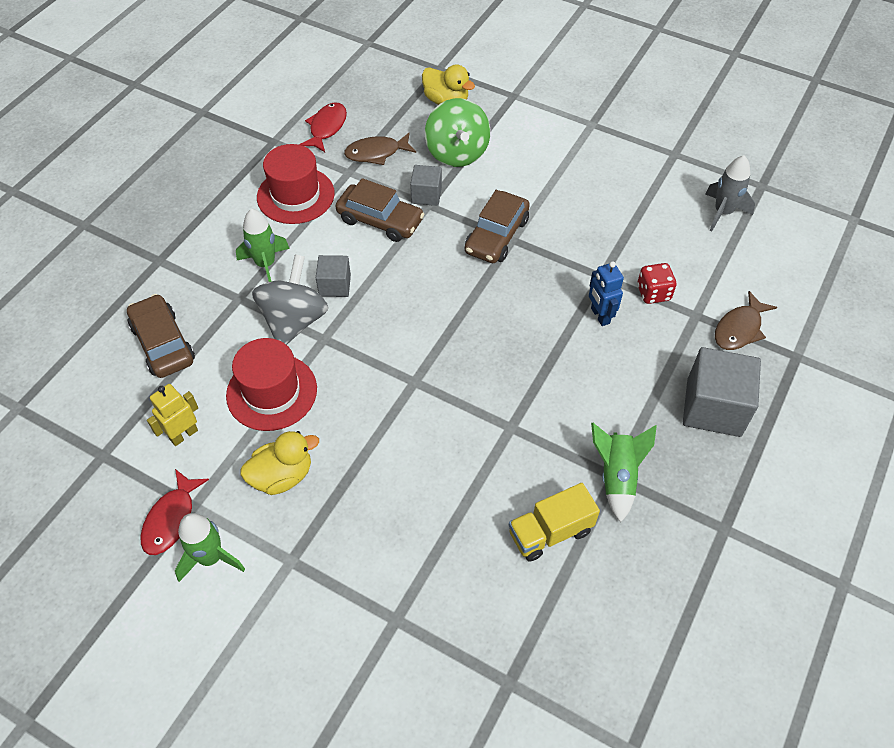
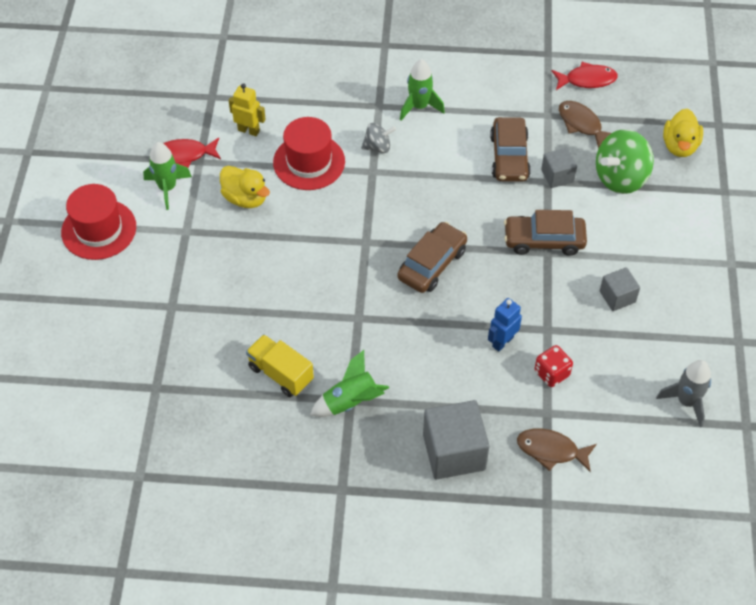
camera: 65 degrees right, 0 degrees up
(163, 344) = (314, 83): brown car -> brown car (432, 264)
(294, 321) = (378, 147): grey spinning top -> grey spinning top, size x0.54
(295, 195) = (499, 93): red hat -> red hat (99, 229)
(335, 285) = (425, 156): grey cube -> grey cube (617, 297)

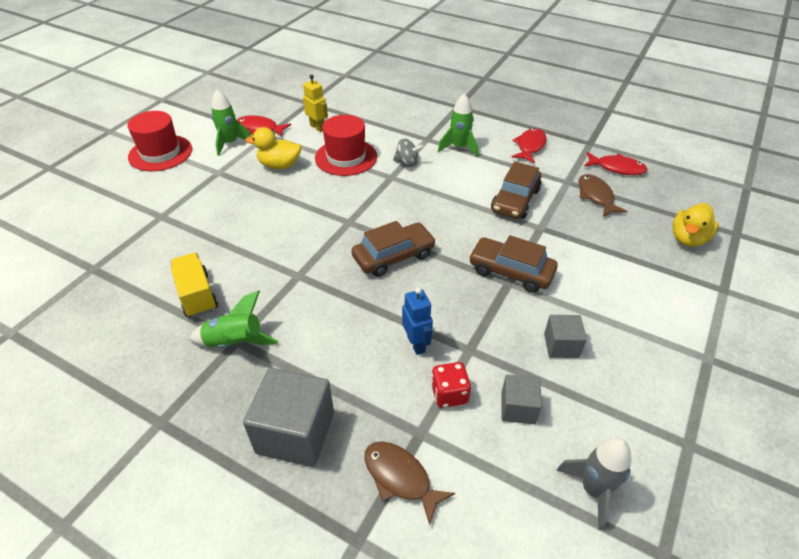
camera: 25 degrees right, 10 degrees down
(245, 198) = (279, 165): yellow duck -> yellow duck turned 120 degrees clockwise
(490, 79) = (530, 146): none -> red fish
(502, 342) = (416, 344): blue robot -> blue robot turned 90 degrees clockwise
(557, 176) = (552, 226): grey cube -> grey cube (518, 408)
(620, 178) = (614, 246): green spinning top -> none

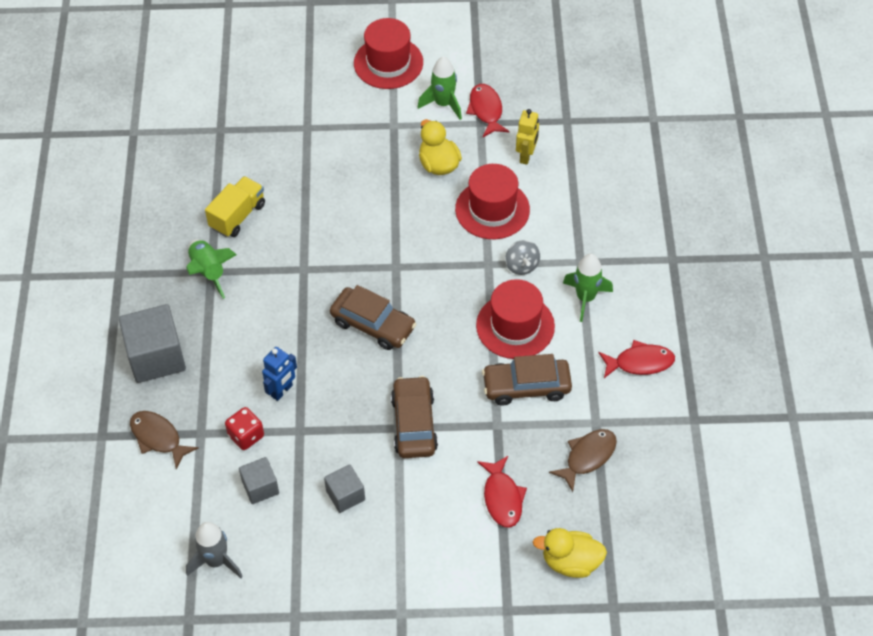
camera: 60 degrees right, 10 degrees up
(400, 477) = (158, 438): brown fish -> brown fish turned 60 degrees counterclockwise
(457, 185) = (515, 326): none -> red hat
(617, 168) = (659, 462): red fish -> red fish (502, 498)

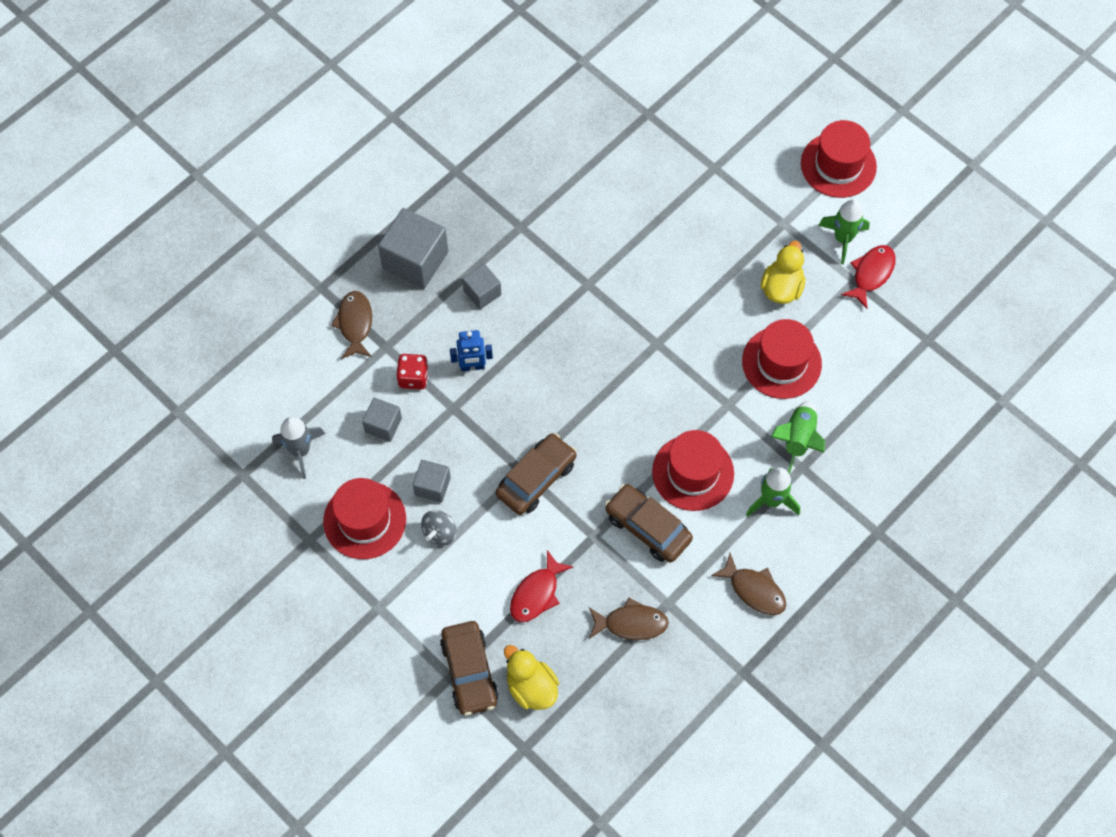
camera: 45 degrees right, 10 degrees up
(209, 272) = (519, 225): green rocket -> green rocket (798, 439)
(232, 337) = (482, 293): none -> grey cube
(237, 216) = (585, 198): yellow truck -> none
(321, 564) = (364, 520): none -> red hat
(373, 324) = (590, 374): brown car -> brown car (469, 671)
(522, 265) = (752, 429): grey spinning top -> grey spinning top (440, 532)
(526, 156) = (859, 341): yellow robot -> none
(640, 362) = (754, 590): red fish -> brown fish

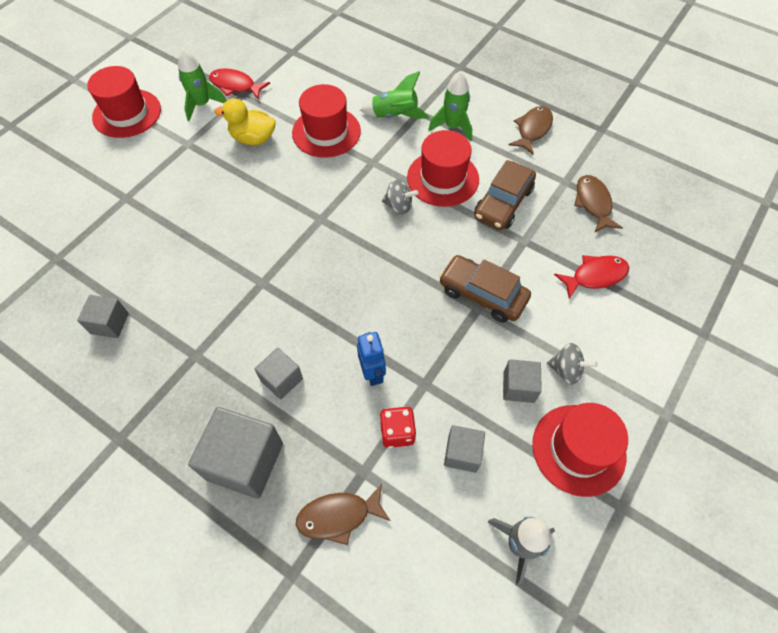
camera: 100 degrees left, 5 degrees down
(469, 671) = (692, 318): brown car -> none
(531, 687) = (682, 267): yellow duck -> none
(537, 593) = (595, 276): red fish -> red fish turned 45 degrees counterclockwise
(567, 160) = (110, 323): none -> grey cube
(661, 421) = (399, 206): none -> grey spinning top

